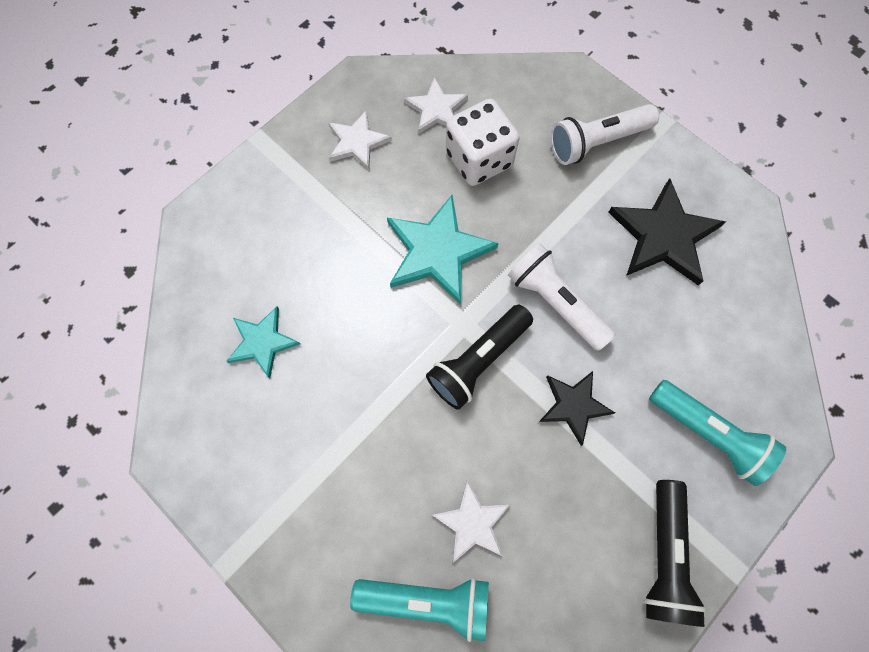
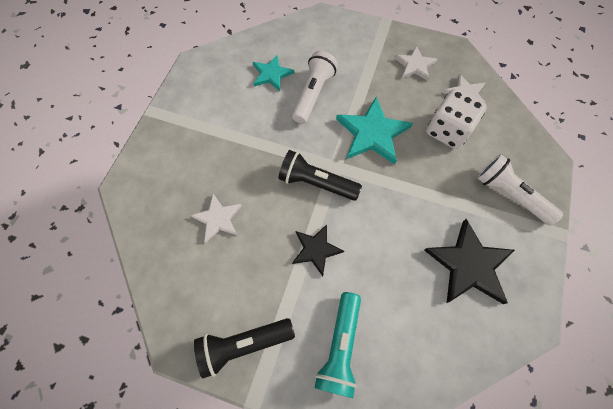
camera: 65 degrees right, 5 degrees down
(427, 599) = (166, 212): turquoise flashlight -> none
(555, 302) = (379, 212): white flashlight -> white flashlight (313, 94)

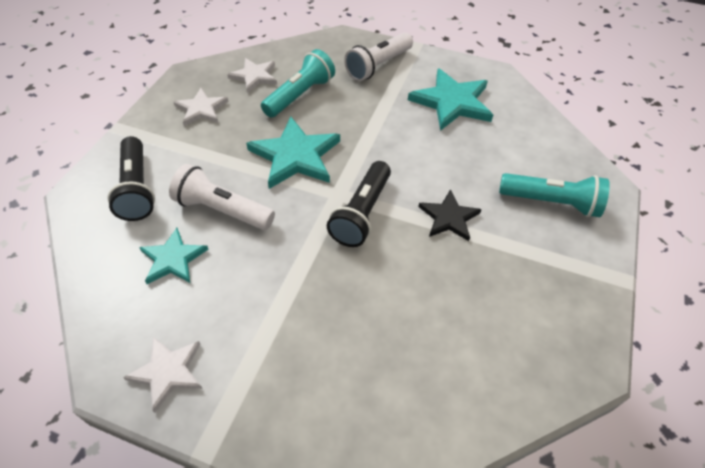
camera: 90 degrees left, 15 degrees down
(218, 219) = (415, 325): white star -> white star (168, 372)
(244, 344) = (571, 290): black flashlight -> black flashlight (137, 188)
(447, 130) = (300, 95): white dice -> turquoise flashlight
(469, 265) = (452, 102): black star -> turquoise star

